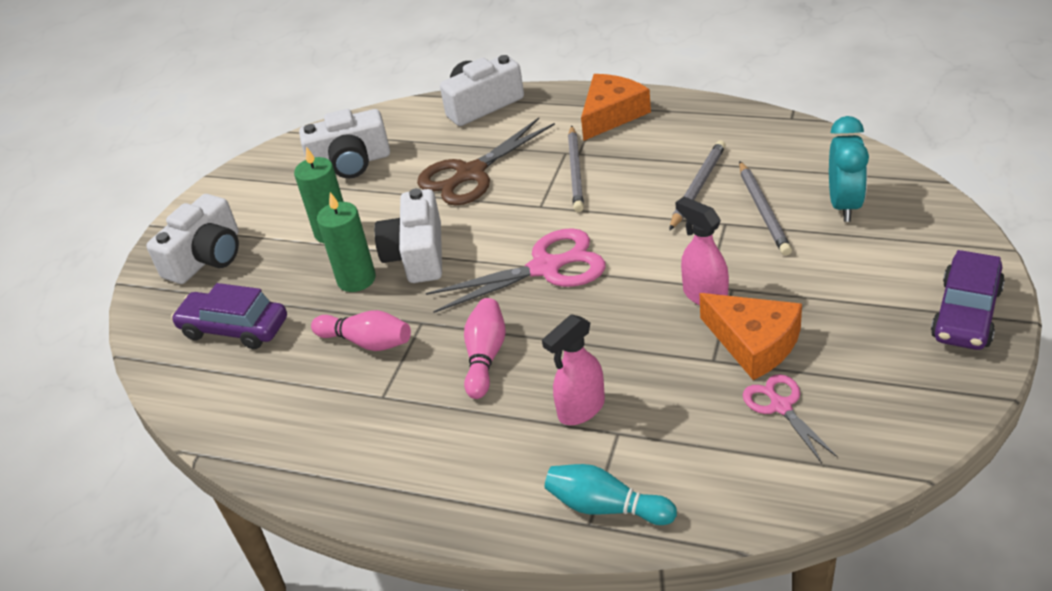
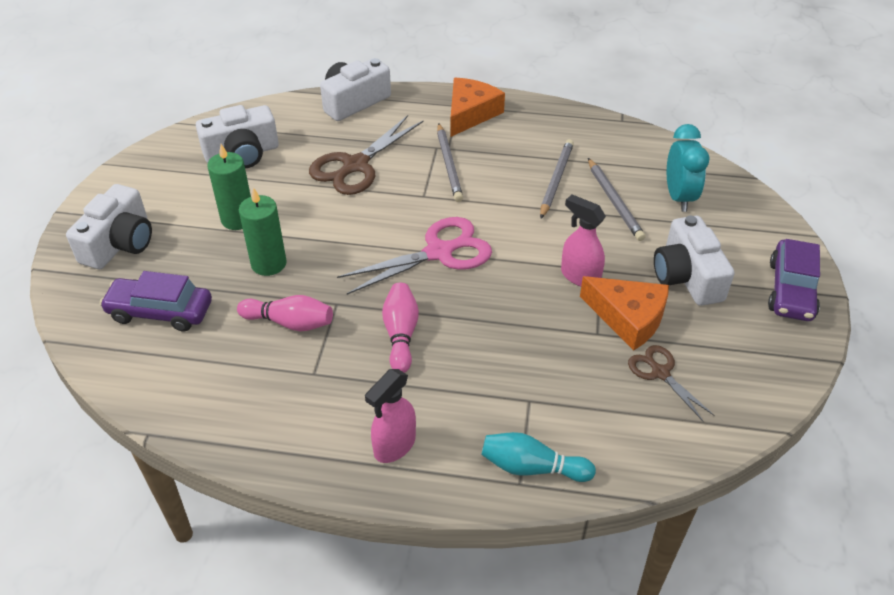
camera: 15 degrees left, 5 degrees up
(417, 255) = (321, 240): white camera -> white camera (687, 276)
(581, 409) = (494, 380): pink spray bottle -> pink spray bottle (394, 446)
(781, 406) = (660, 373): pink scissors -> brown scissors

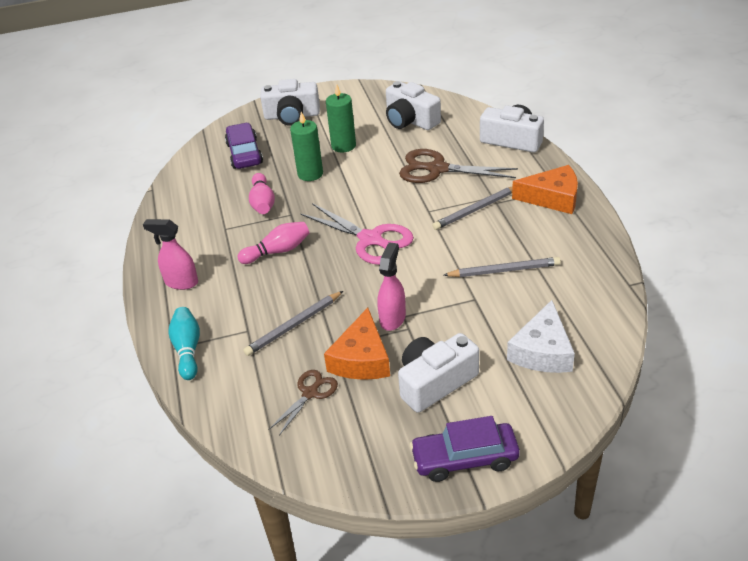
camera: 70 degrees right, 5 degrees down
(614, 201) = (503, 312): grey pencil -> grey pencil (294, 325)
(679, 197) = (542, 351): turquoise clock -> white cheese

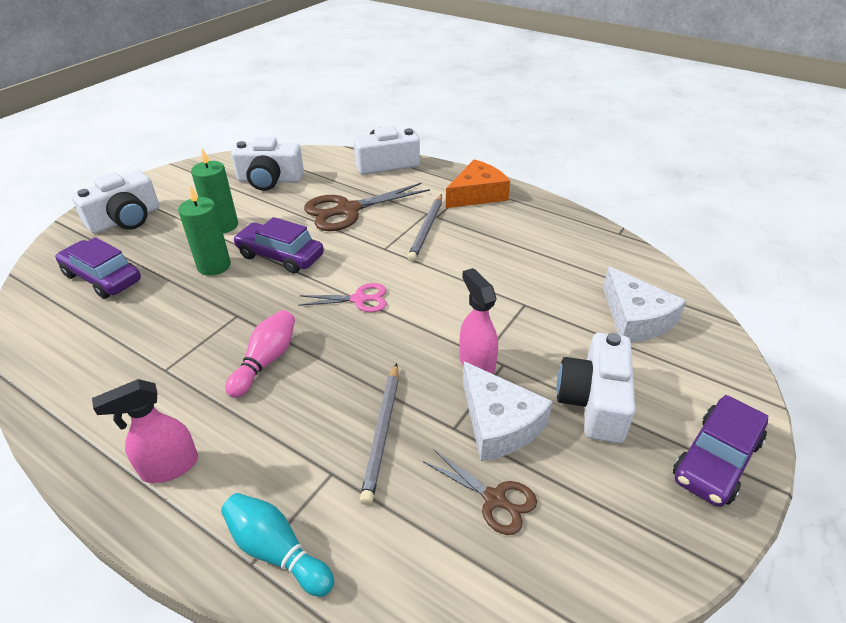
camera: 45 degrees left, 0 degrees up
(262, 203) = (186, 319): pink bowling pin -> none
(310, 393) = (494, 499): brown scissors -> brown scissors turned 135 degrees clockwise
(355, 185) = (280, 256): none -> purple car
(361, 359) = (498, 423): orange cheese -> white cheese
(370, 239) = (359, 299): pink scissors -> pink scissors, size x0.57
(504, 270) = (516, 268): grey pencil -> none

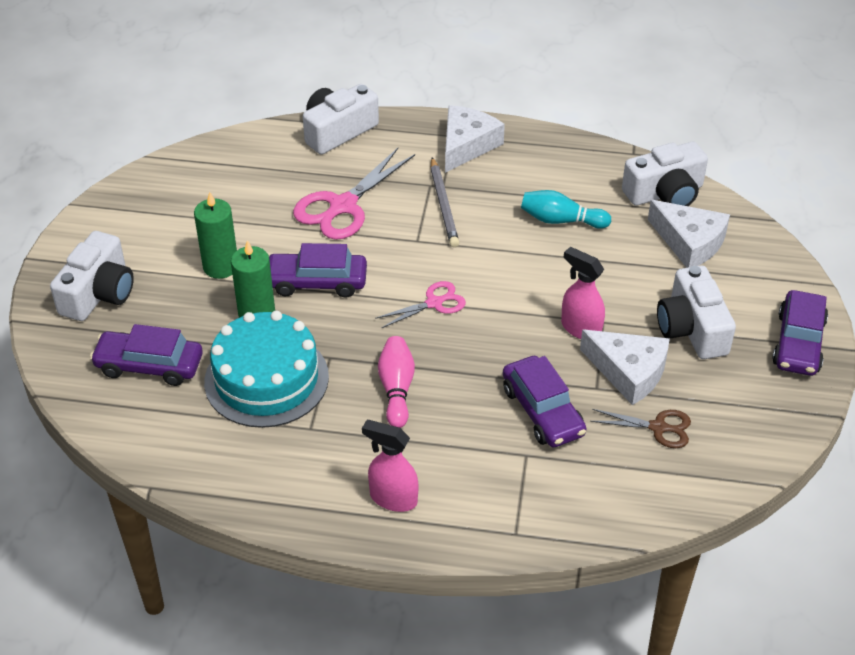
camera: 25 degrees left, 5 degrees up
(169, 467) = (393, 498): pink spray bottle -> pink spray bottle turned 75 degrees clockwise
(172, 316) = (266, 379): none -> turquoise cake
(270, 180) = (219, 192): white camera -> white camera (665, 193)
(277, 551) = (527, 519): turquoise bowling pin -> turquoise bowling pin (561, 220)
(348, 210) = (343, 206): brown scissors -> pink scissors
(382, 432) = (542, 411): grey pencil -> purple car
(477, 194) = (466, 145): orange cheese -> white cheese

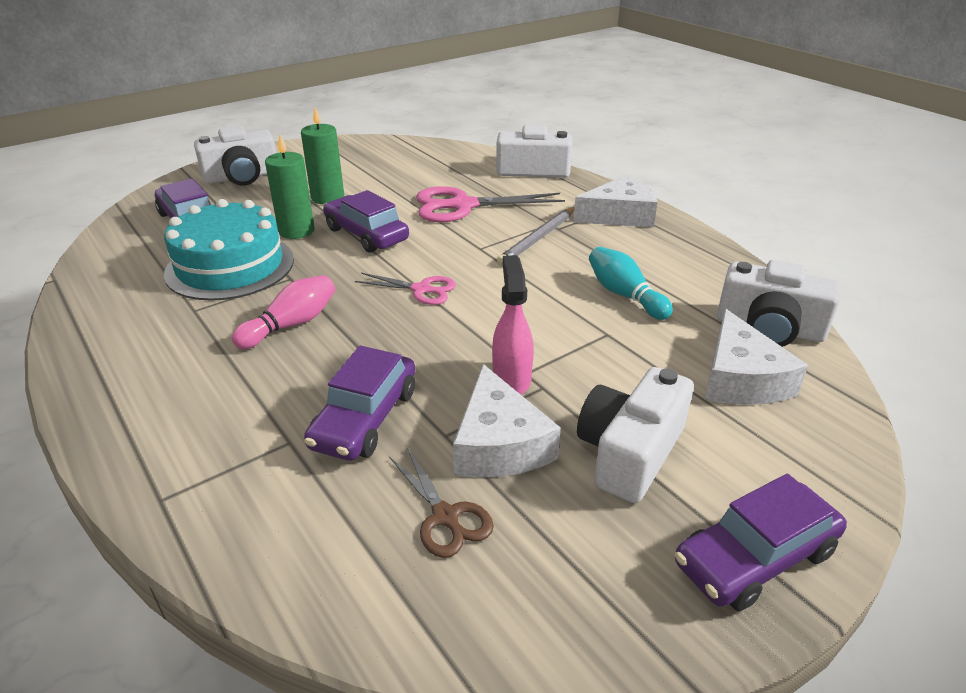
camera: 45 degrees right, 10 degrees down
(393, 498) = (143, 393): pink spray bottle -> none

